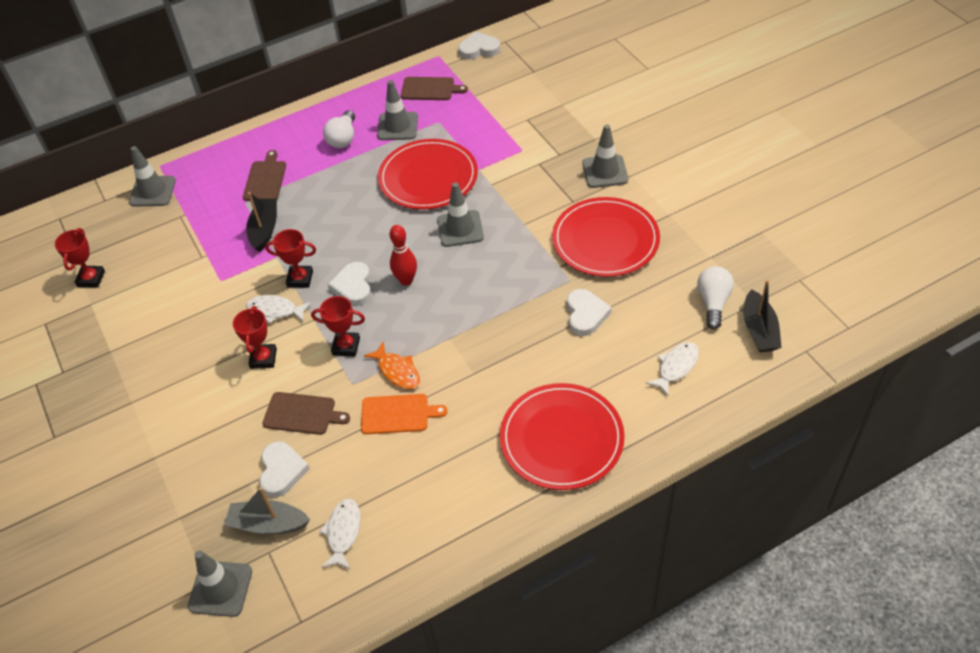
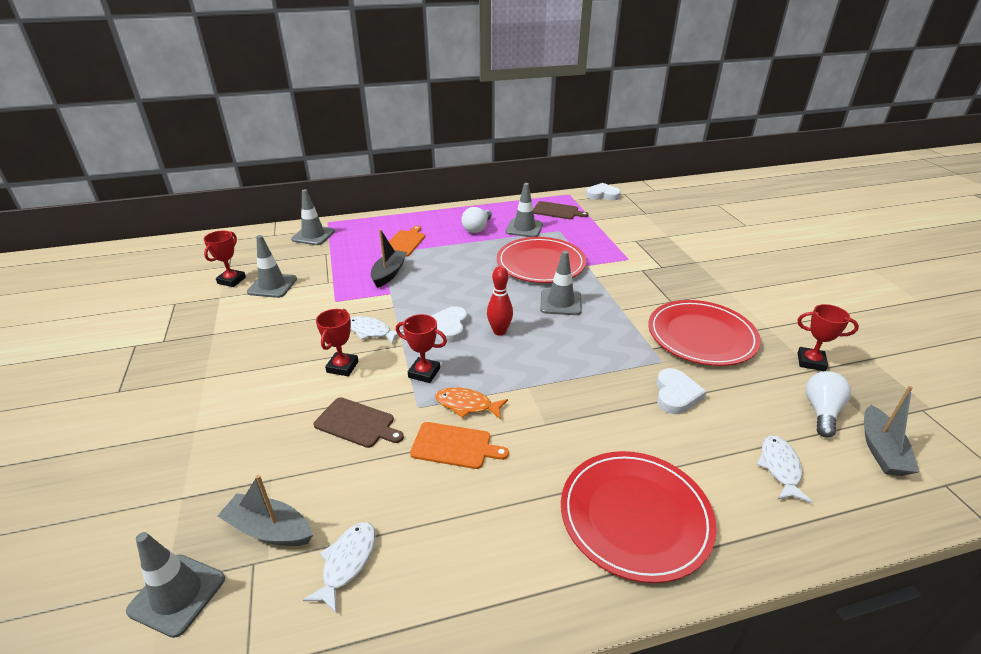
camera: 10 degrees right, 15 degrees down
(265, 179) = (404, 242): brown cutting board -> orange cutting board
(282, 471) = (311, 475): white heart -> none
(300, 279) = (403, 312): red trophy -> red trophy (811, 362)
(397, 371) = (467, 405): orange fish -> orange fish turned 135 degrees clockwise
(605, 171) = (704, 285): grey traffic cone -> grey traffic cone (272, 285)
(676, 367) = (780, 467): white fish -> white fish turned 45 degrees counterclockwise
(759, 330) = (881, 450): black boat -> grey boat

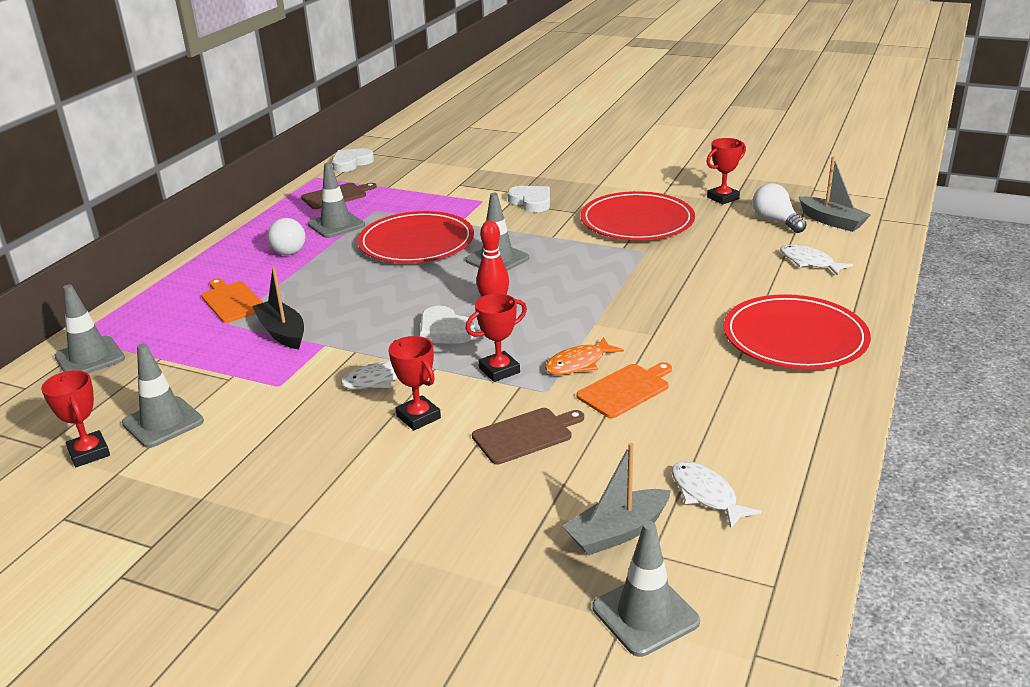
camera: 50 degrees left, 5 degrees down
(676, 394) = (690, 264): white heart -> white heart (531, 202)

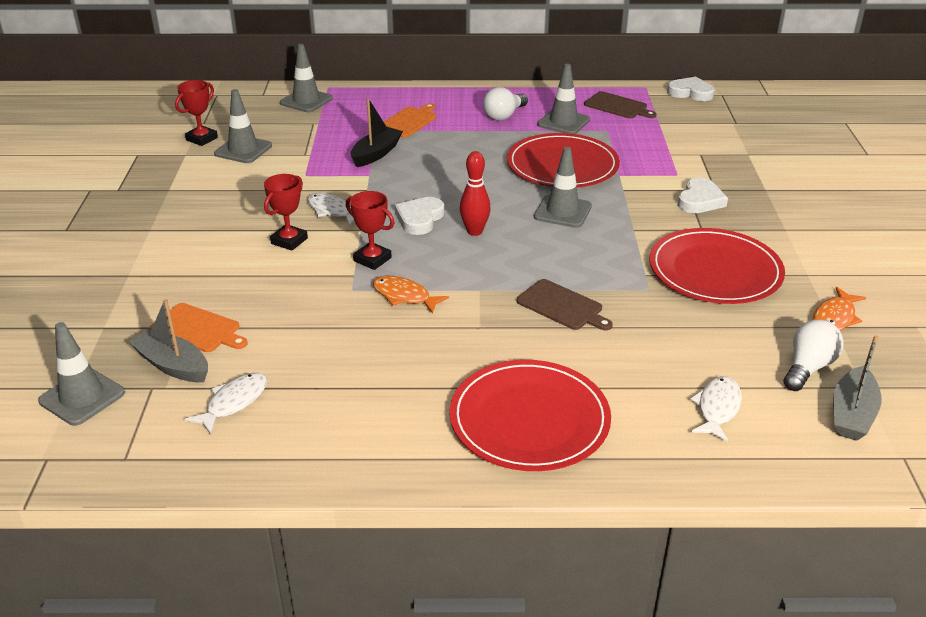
camera: 65 degrees right, 5 degrees up
(525, 435) = (285, 294): brown cutting board -> brown cutting board (562, 306)
(625, 389) = (374, 330): orange cutting board -> orange cutting board (198, 329)
(723, 198) = (835, 318): red trophy -> orange fish

